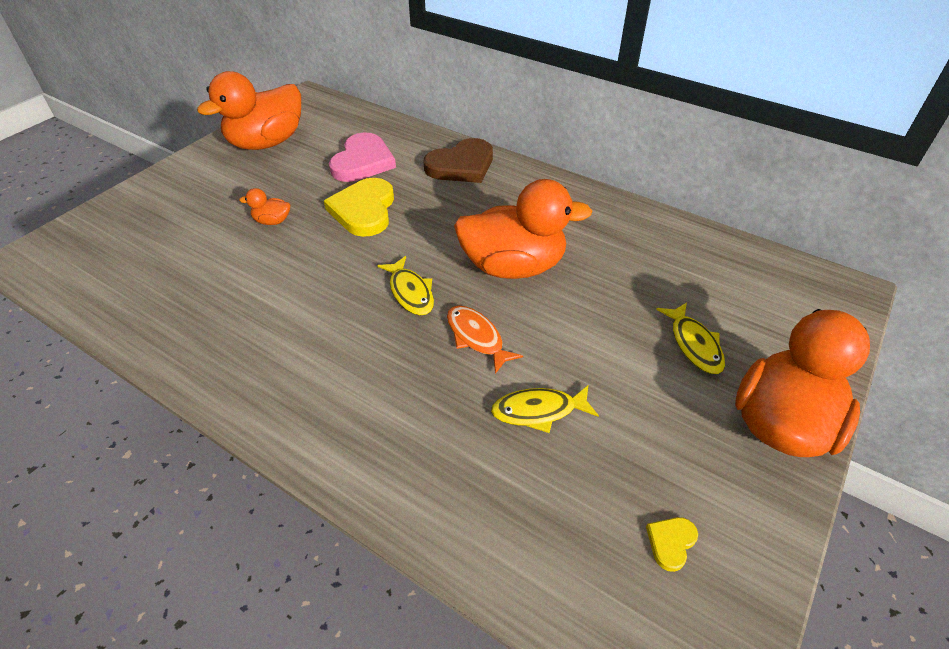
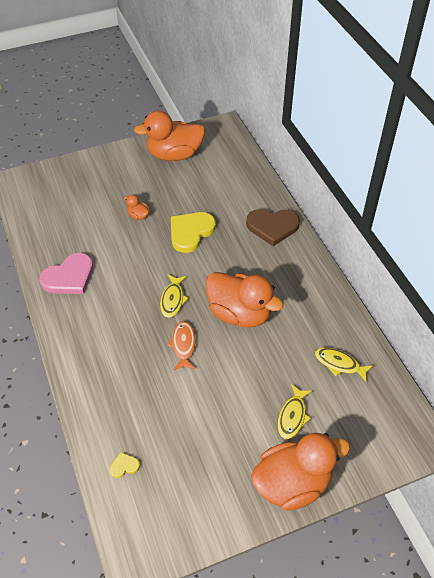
camera: 35 degrees right, 5 degrees up
(362, 162) = (217, 196): pink heart -> pink heart (69, 277)
(539, 411) = (178, 401): yellow fish -> yellow fish (339, 364)
(671, 542) = (179, 497): yellow heart -> yellow heart (124, 466)

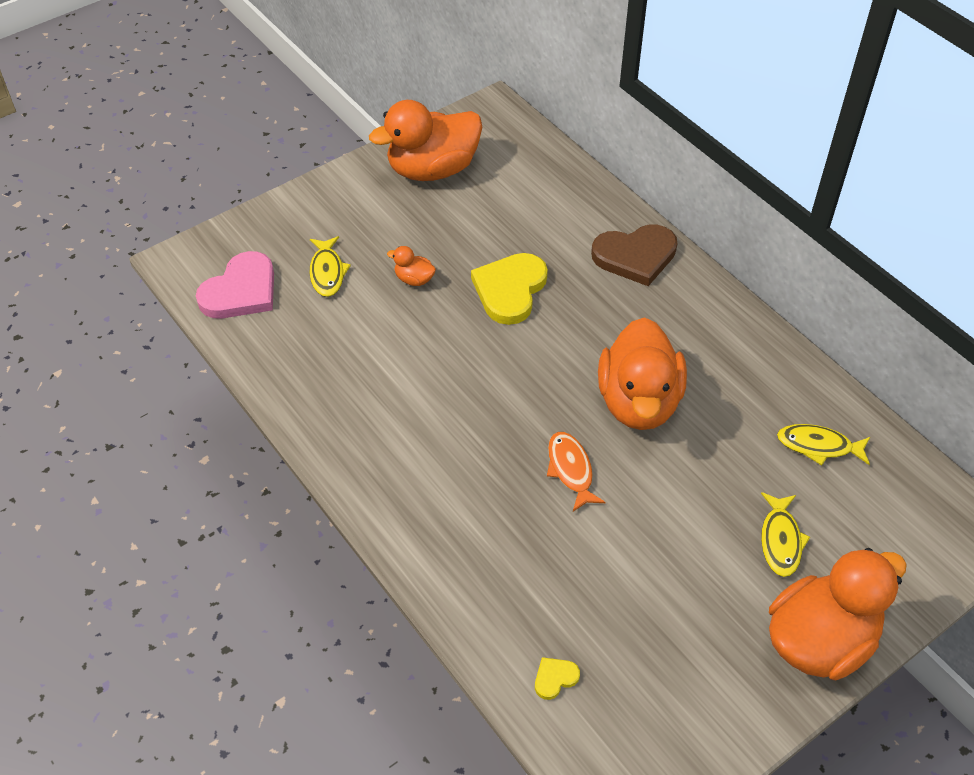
camera: 15 degrees left, 0 degrees up
(69, 277) = (341, 402): pink heart -> pink heart (241, 291)
(173, 299) = (525, 402): yellow fish -> yellow fish (327, 272)
(239, 313) = (638, 402): orange duck -> orange duck turned 75 degrees clockwise

